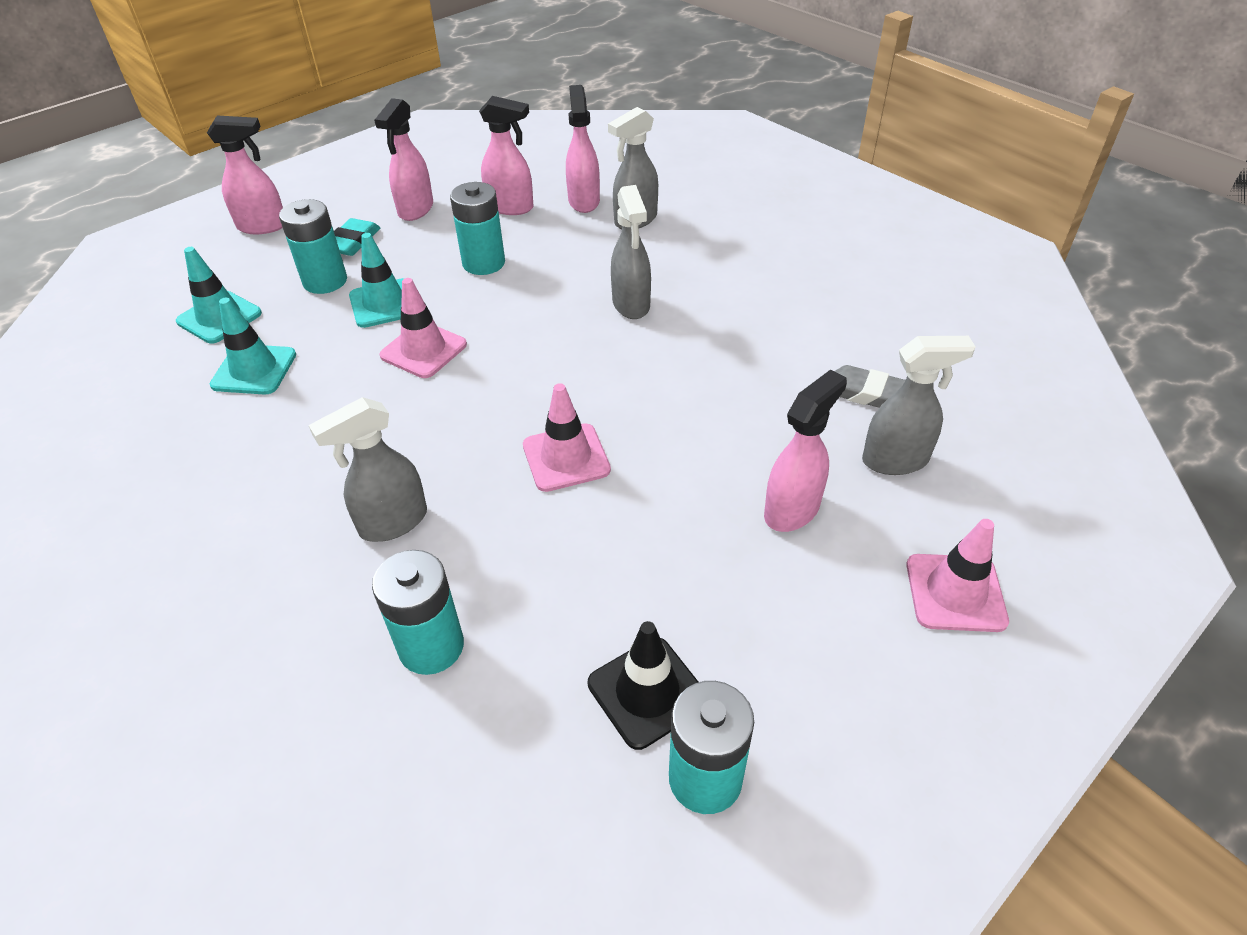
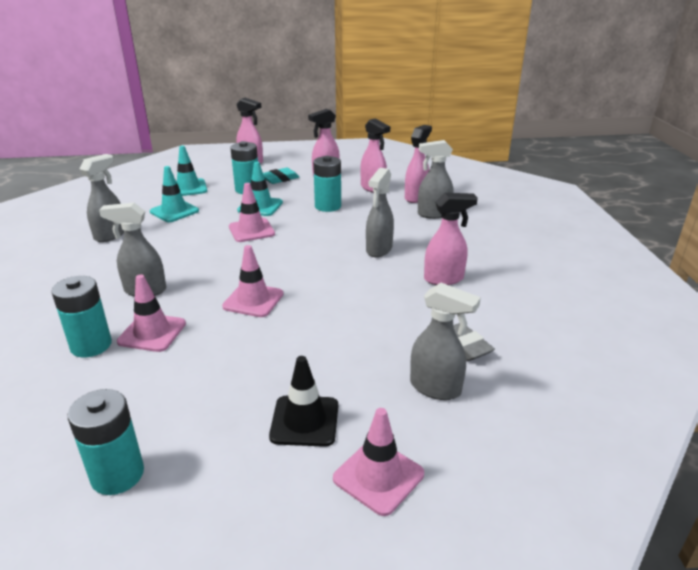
camera: 35 degrees right, 15 degrees down
(200, 460) = (111, 235): none -> grey spray bottle
(493, 578) = (152, 333): none -> pink traffic cone
(647, 692) = (147, 419): black traffic cone -> black traffic cone (304, 421)
(792, 510) = (337, 380): pink spray bottle -> pink spray bottle (444, 279)

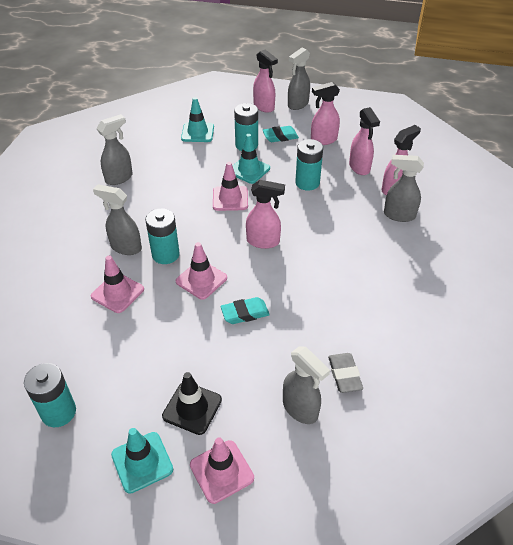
camera: 20 degrees right, 15 degrees up
(91, 345) = (73, 293): turquoise battery -> turquoise battery (165, 254)
(174, 211) = (176, 160): turquoise traffic cone -> turquoise traffic cone (142, 462)
(320, 318) = (245, 313): none -> turquoise eraser
(379, 250) = (327, 248): grey spray bottle -> grey spray bottle (297, 104)
(444, 279) = (367, 298): pink spray bottle -> pink spray bottle (263, 241)

